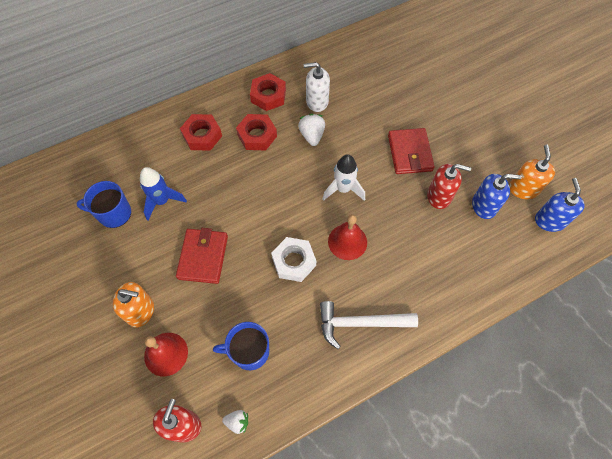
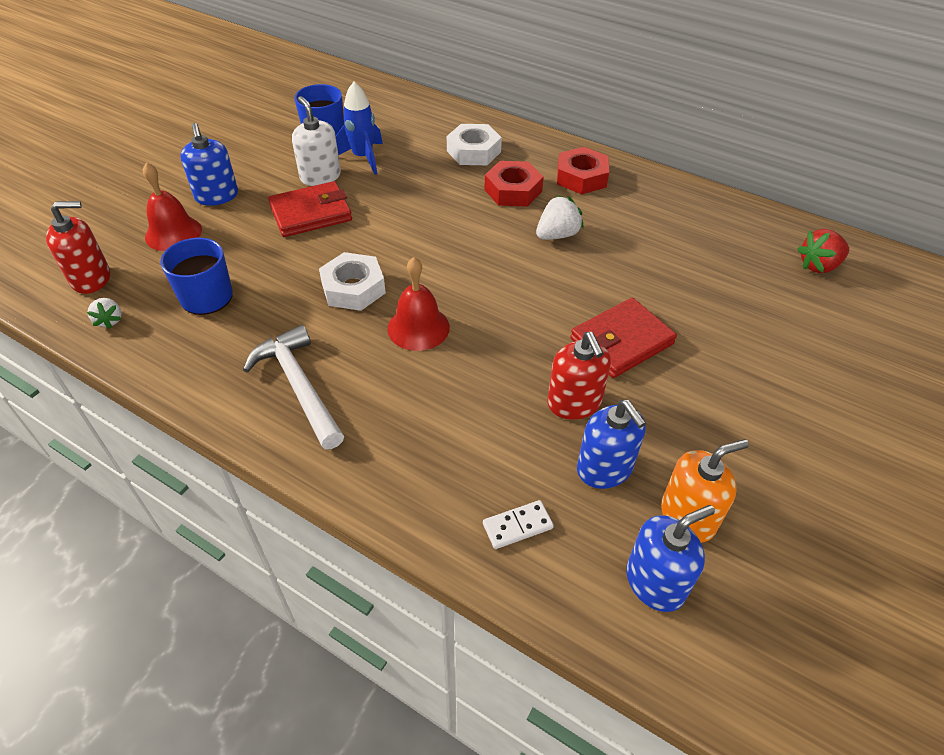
camera: 60 degrees right, 15 degrees down
(140, 311) = (217, 196): orange soap dispenser -> blue soap dispenser
(202, 136) = (473, 151): red nut -> white nut
(317, 101) = (616, 220): white soap dispenser -> white soap dispenser (320, 176)
(343, 189) = (498, 294): white rocket -> none
(404, 42) = (818, 266): none -> red strawberry
(500, 259) = (517, 526): none -> white domino

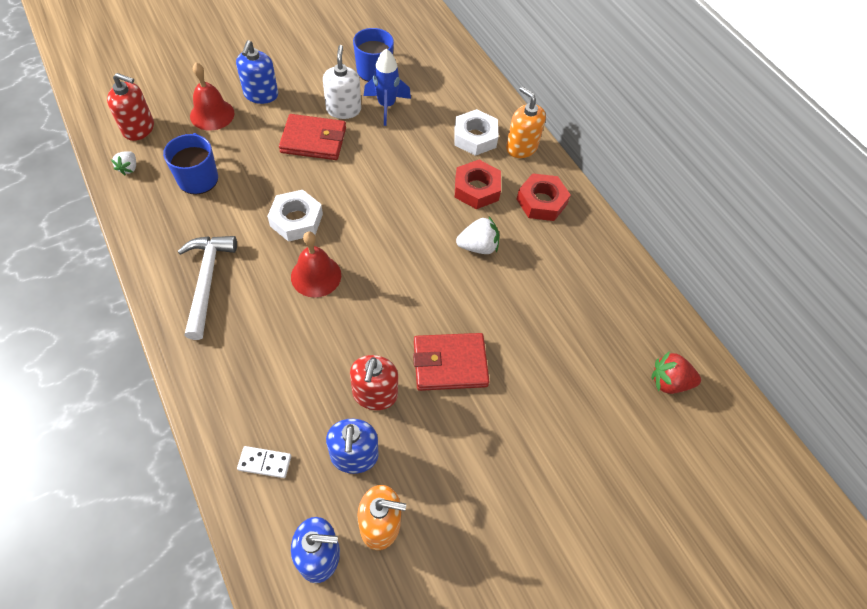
camera: 25 degrees right, 10 degrees up
(523, 143) = (521, 147): none -> orange soap dispenser

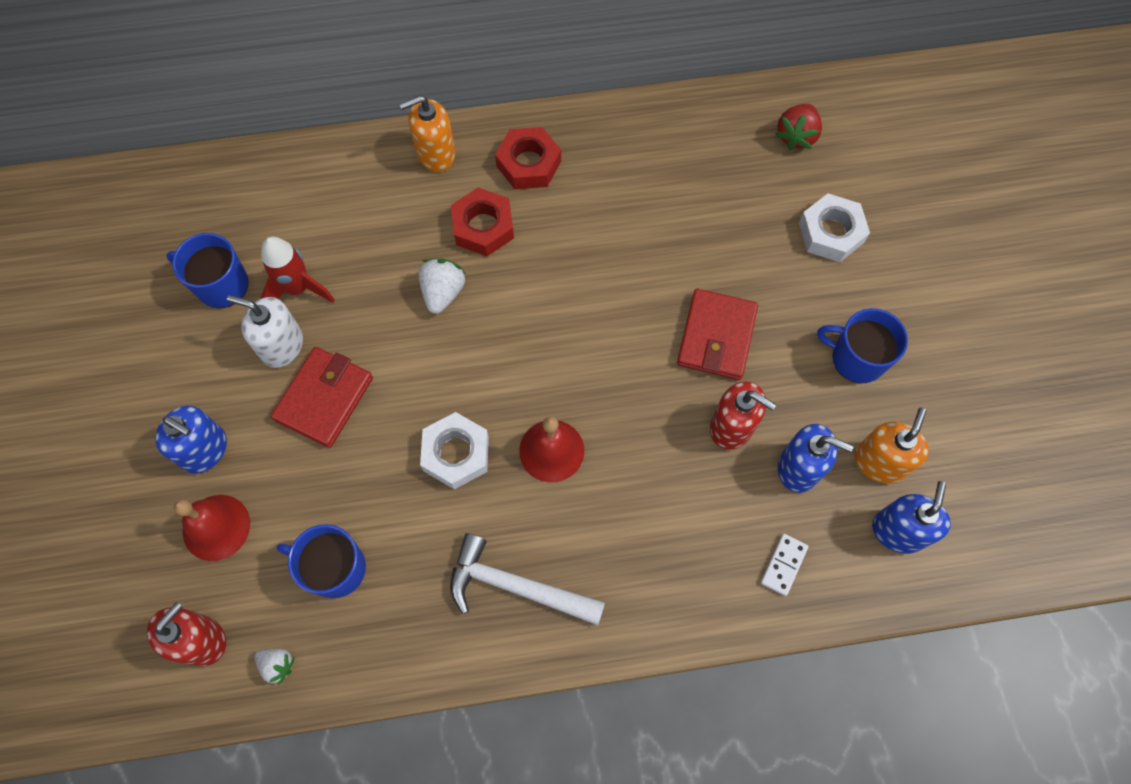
camera: 65 degrees left, 10 degrees up
(386, 106) = (298, 288): blue rocket -> red rocket
(473, 482) = (856, 358): none -> blue mug
(475, 137) = (398, 200): white nut -> white nut (831, 233)
(478, 246) = (570, 255): white strawberry -> white strawberry (443, 292)

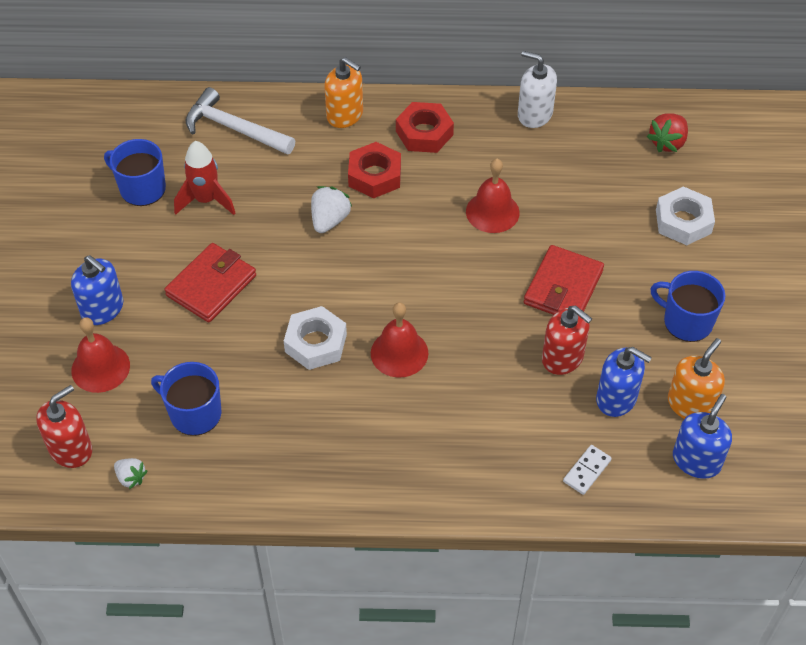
camera: 10 degrees right, 15 degrees down
(282, 345) = (183, 241): white soap dispenser -> white soap dispenser (534, 114)
(435, 153) = (345, 115): orange soap dispenser -> orange soap dispenser turned 135 degrees counterclockwise
(517, 587) = (347, 451): white hammer -> white hammer (234, 129)
(622, 253) = (492, 212): none -> red bell

